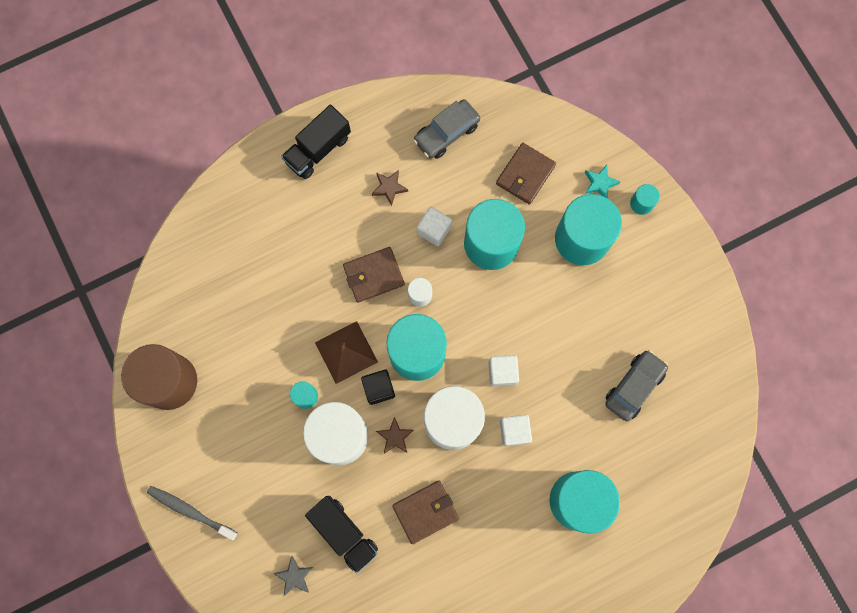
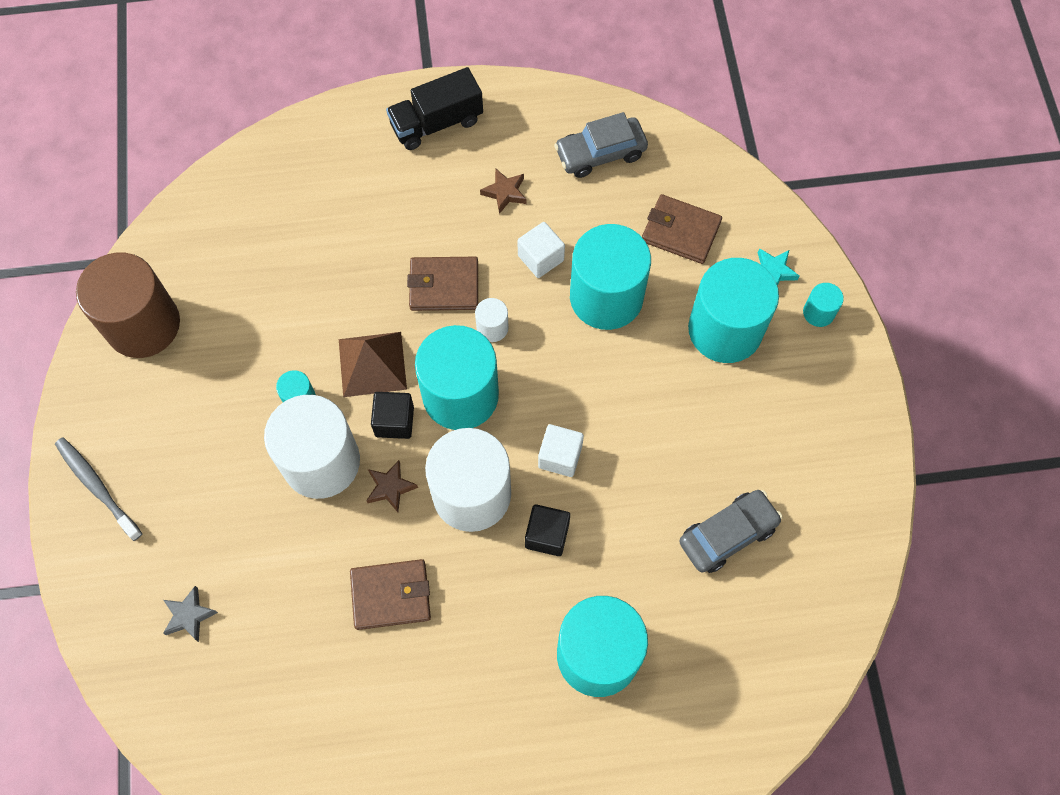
camera: 20 degrees right, 10 degrees down
(344, 533) = (275, 584): black truck -> none
(514, 431) = (547, 535): white cube -> black cube
(525, 175) = (680, 231): brown wallet -> brown wallet turned 60 degrees clockwise

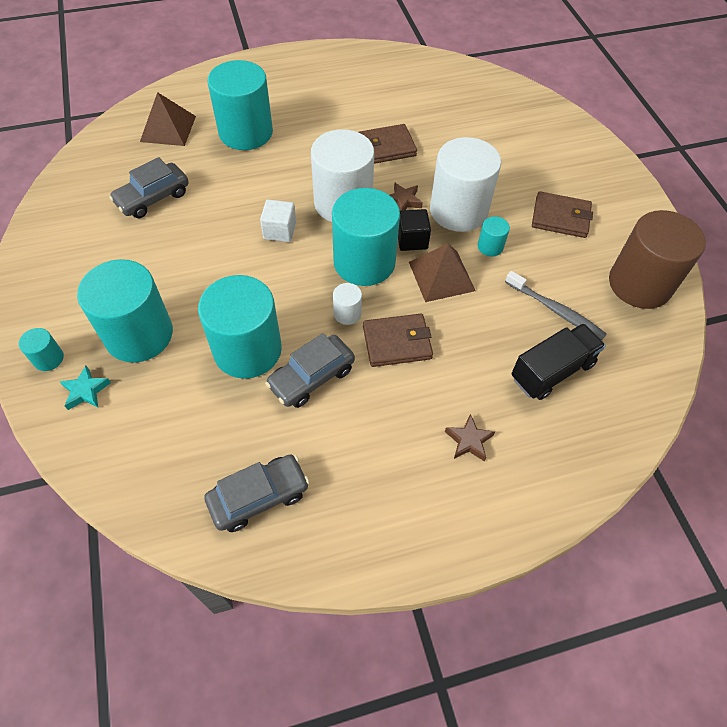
camera: 170 degrees right, 10 degrees down
(97, 487) = (609, 182): grey toothbrush -> grey toothbrush (555, 310)
(189, 615) = (512, 127): grey star -> none
(436, 123) = (445, 510): black truck -> black truck (552, 371)
(505, 192) = (356, 438): brown star -> brown star (468, 440)
(540, 258) = (312, 377): white cube -> grey car
(547, 535) = (285, 186): black cube -> none
(680, 231) = (174, 420): brown wallet -> brown wallet (560, 217)
(717, 679) = (168, 128): none -> brown pyramid

